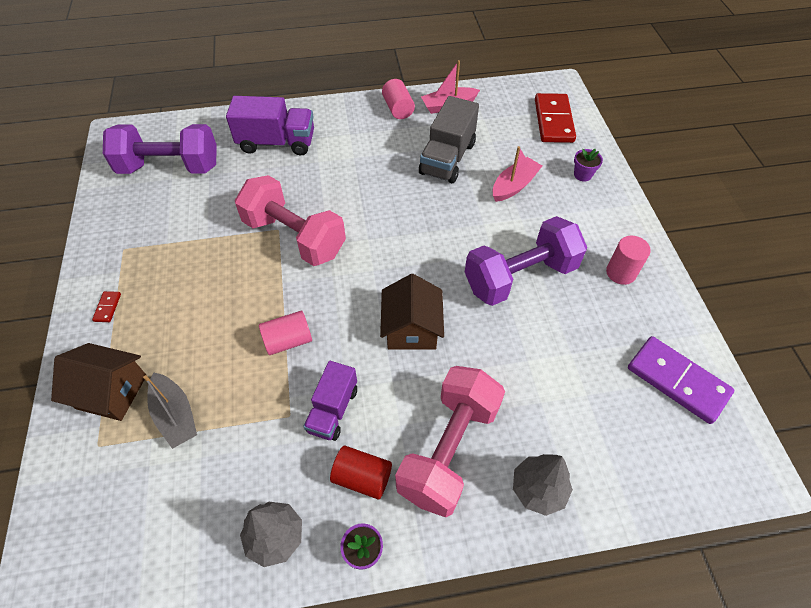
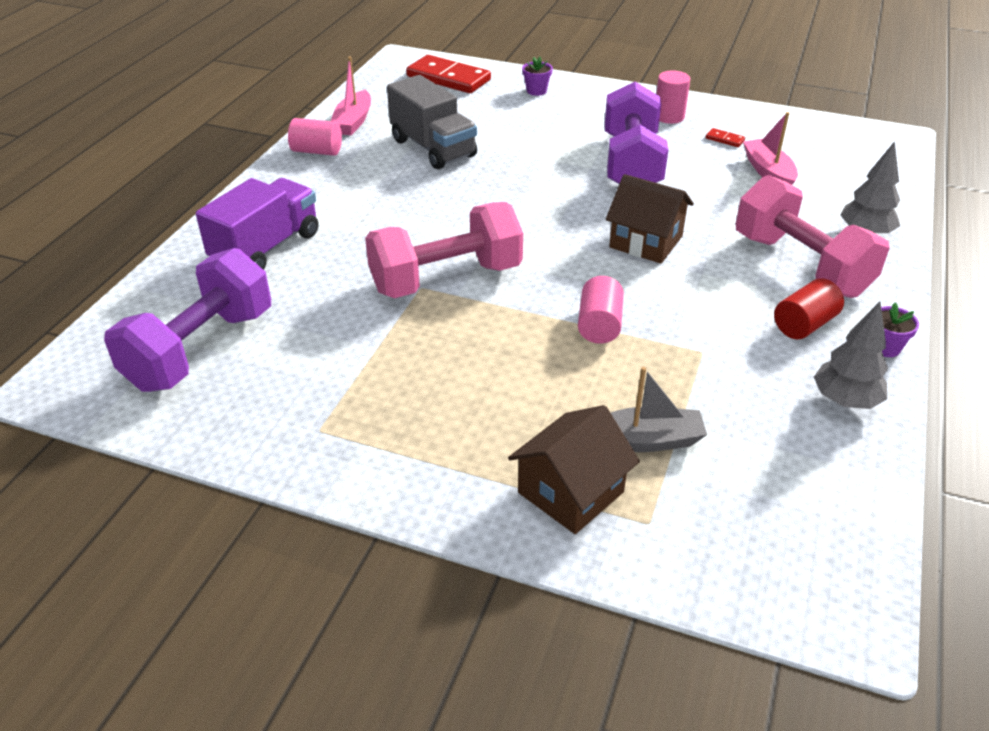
camera: 60 degrees left, 15 degrees down
(107, 307) = (419, 468): red domino -> red domino (725, 139)
(333, 410) = (713, 320): purple truck -> none
(514, 186) = (513, 127): pink boat -> pink boat (768, 172)
(677, 381) = (797, 135): purple domino -> none

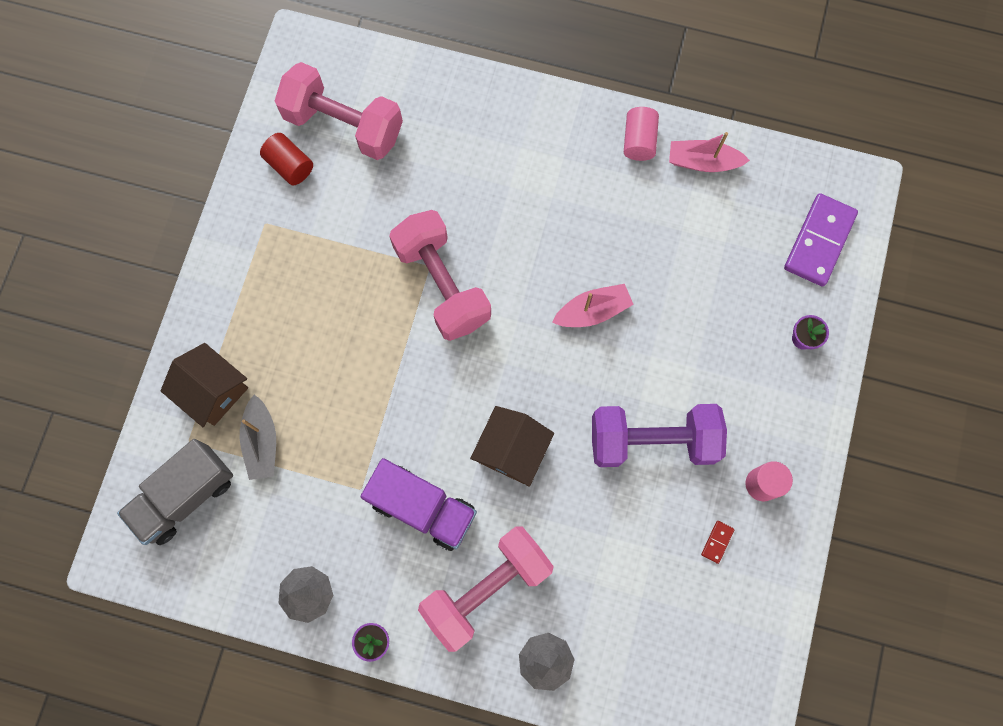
camera: 85 degrees right, 35 degrees up
(200, 349) = (344, 125): purple dumbbell -> pink dumbbell
(266, 248) = (474, 136): purple truck -> purple truck (422, 508)
(433, 148) = (658, 246): grey truck -> grey truck (185, 496)
(448, 78) = (819, 241): red domino -> purple domino
(599, 325) = (389, 409): pink cylinder -> none
(768, 172) = (652, 581): pink boat -> pink boat (592, 311)
(804, 324) = (400, 577): red cylinder -> red cylinder (290, 165)

